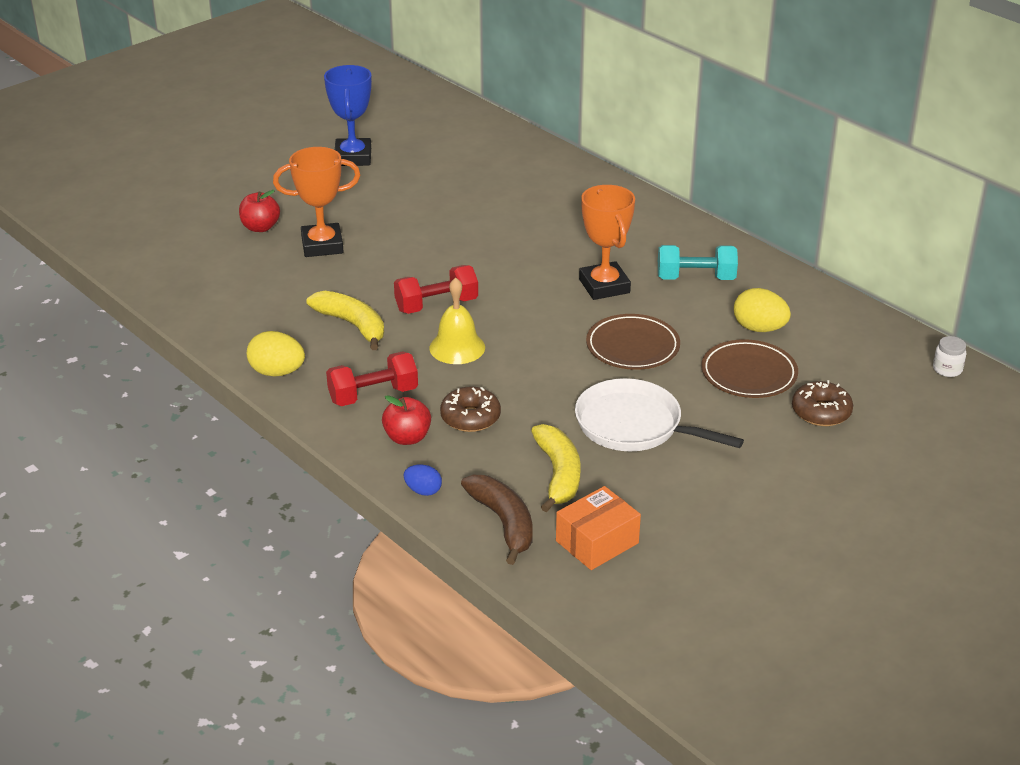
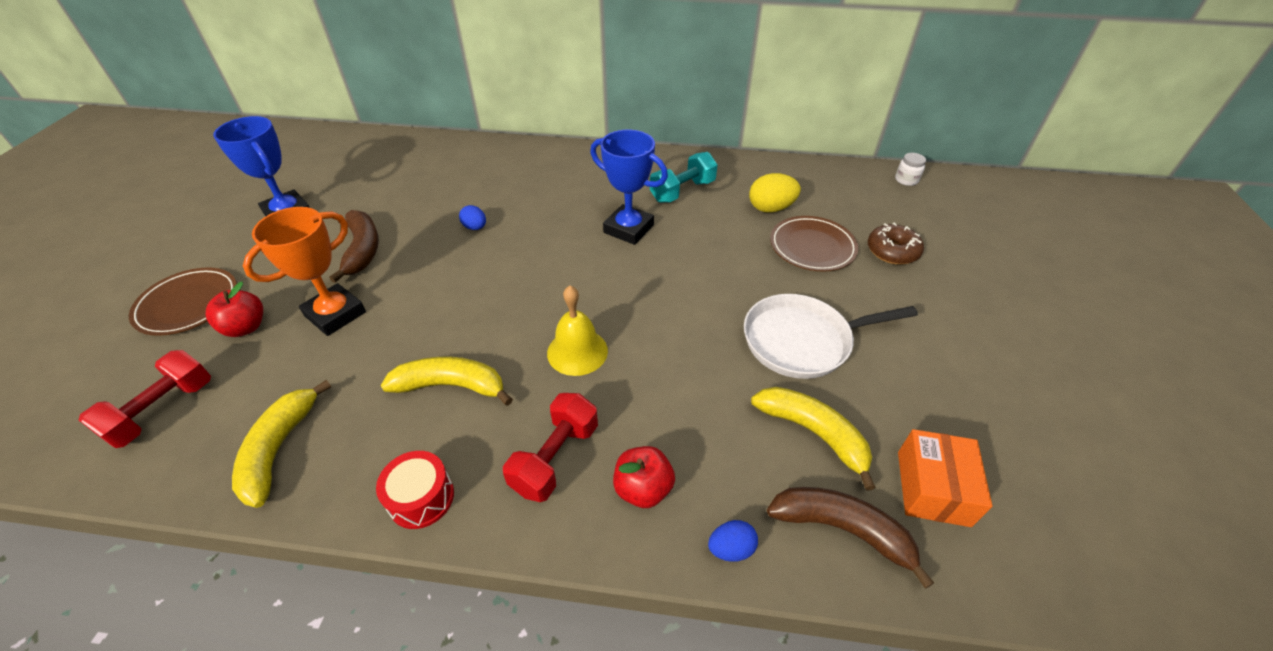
camera: 40 degrees left, 10 degrees up
(224, 307) = (279, 449): none -> yellow banana
(277, 372) = (421, 498): yellow egg -> red drum
(380, 209) = (362, 250): none -> brown banana
(436, 305) = (512, 318): red dumbbell -> red dumbbell (163, 411)
(470, 417) = (672, 422): brown donut -> none
(480, 229) = (475, 227): none -> blue egg
(604, 286) = (628, 229): orange trophy -> blue trophy
(632, 347) = (711, 269): brown plate -> brown plate (188, 304)

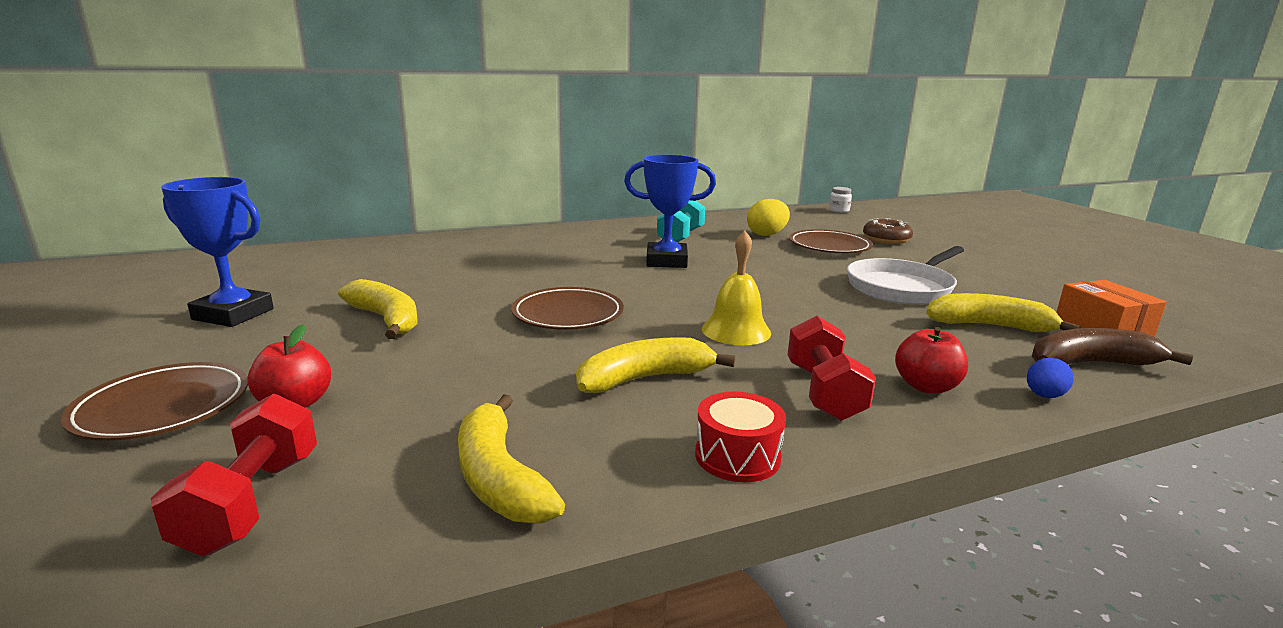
camera: 30 degrees left, 25 degrees down
(335, 314) = (419, 366): orange trophy -> none
(362, 250) = (386, 320): brown banana -> yellow banana
(475, 227) = (507, 284): blue egg -> none
(478, 284) = (568, 314): none -> brown plate

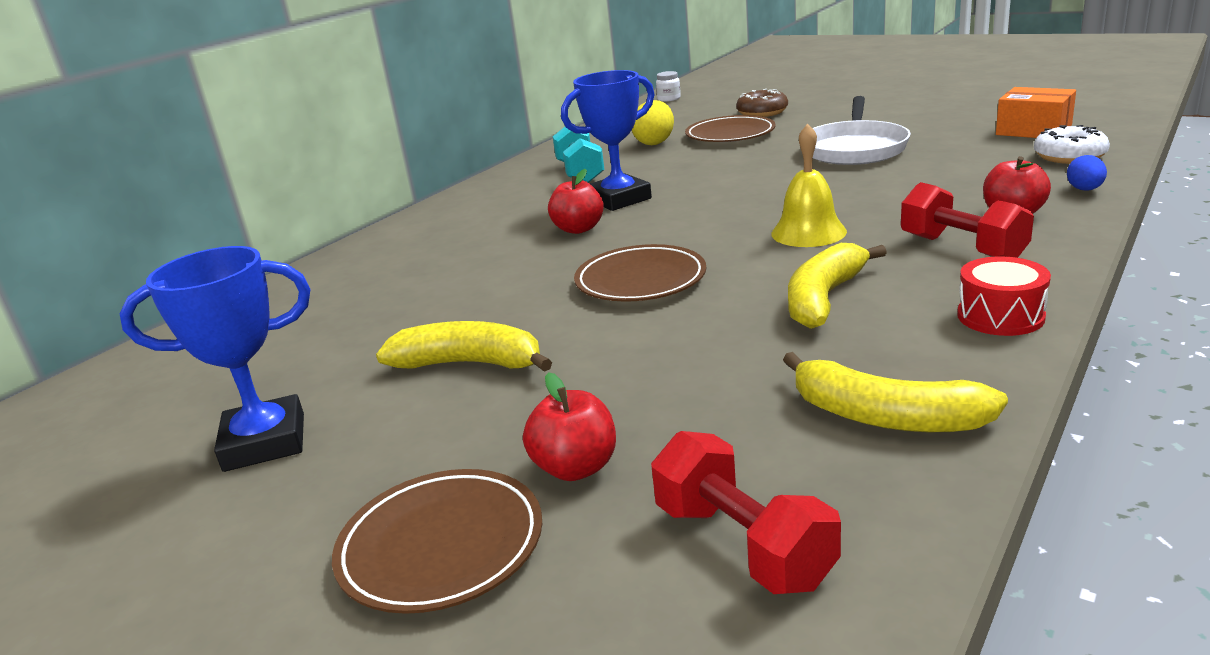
camera: 30 degrees left, 5 degrees up
(604, 269) = (578, 229): none -> red apple
(989, 326) = (967, 155): yellow banana -> none
(1091, 363) = (1069, 156): brown banana -> white donut

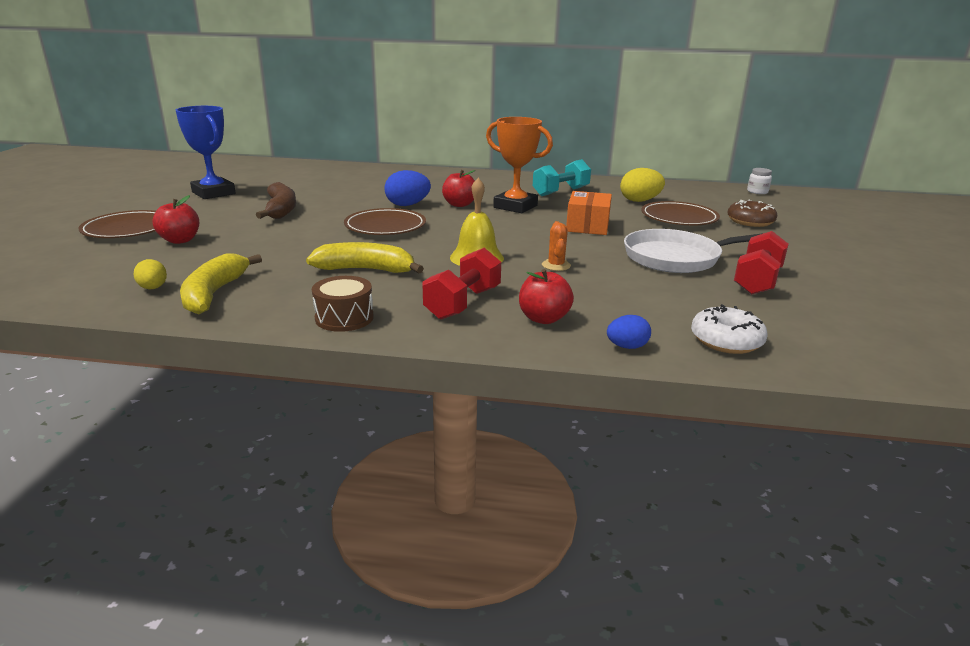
camera: 60 degrees right, 0 degrees up
(470, 364) = (281, 210): yellow banana -> brown banana
(546, 261) = (407, 205): none -> blue egg
(619, 199) = (515, 206): blue trophy -> orange trophy
(742, 545) = (108, 274): red dumbbell -> red dumbbell (757, 281)
(841, 481) = (153, 288): none -> yellow egg
(854, 197) = (556, 265): none -> orange cactus
(1000, 316) = (344, 318): red drum -> brown drum
(1033, 130) = (804, 324): orange box -> orange box (587, 226)

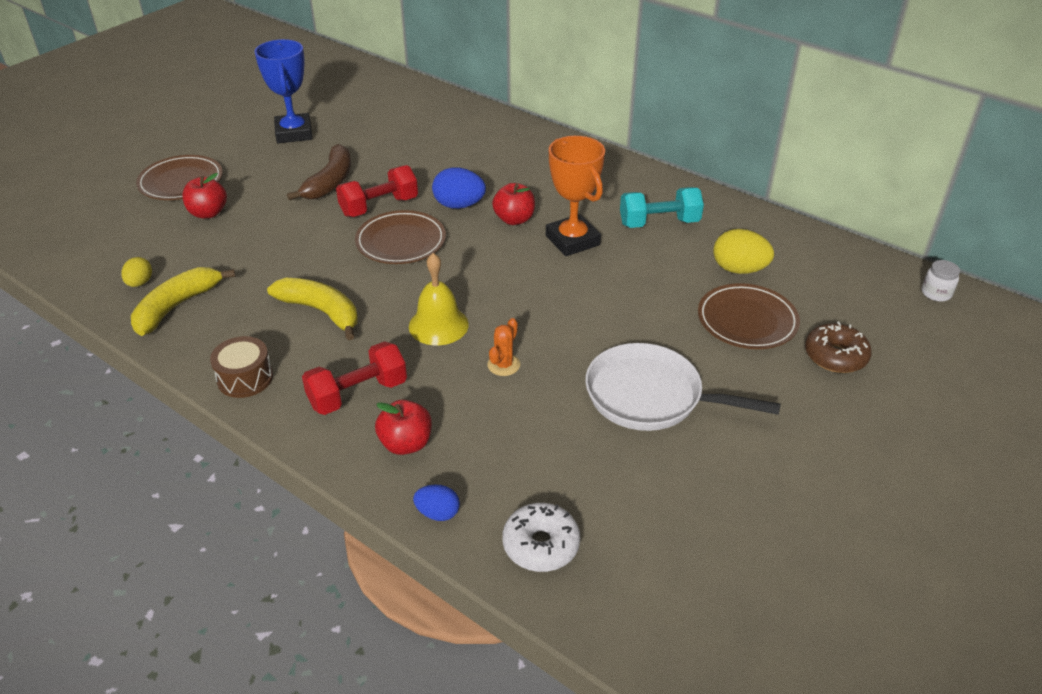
camera: 30 degrees right, 15 degrees up
(587, 226) = (615, 303): orange box -> none
(757, 281) = (694, 469): red dumbbell -> red dumbbell (379, 206)

